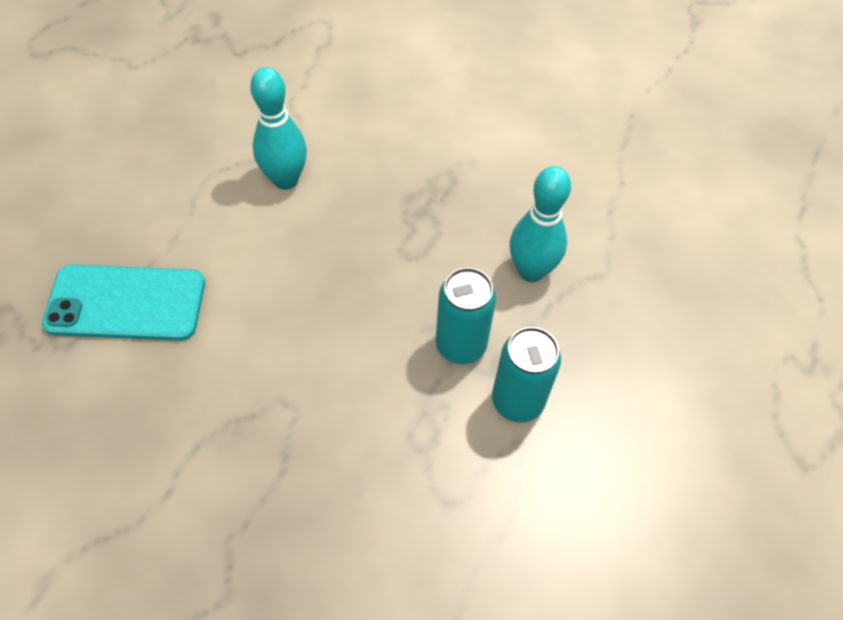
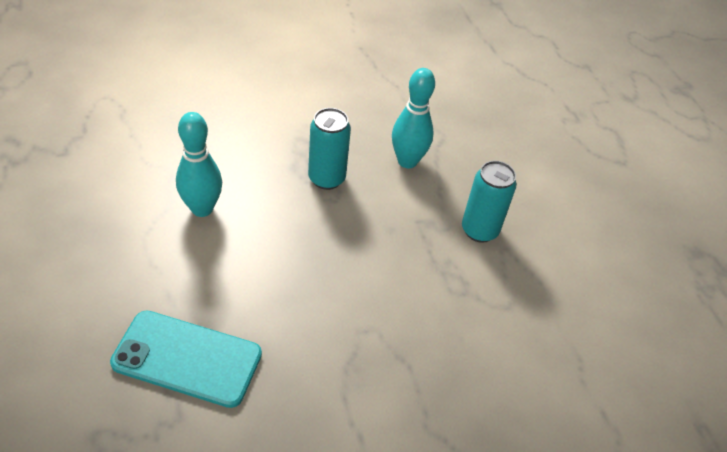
camera: 50 degrees left, 10 degrees down
(126, 303) = (187, 358): turquoise phone -> turquoise phone turned 60 degrees clockwise
(461, 345) = (419, 225): turquoise can -> turquoise can (326, 178)

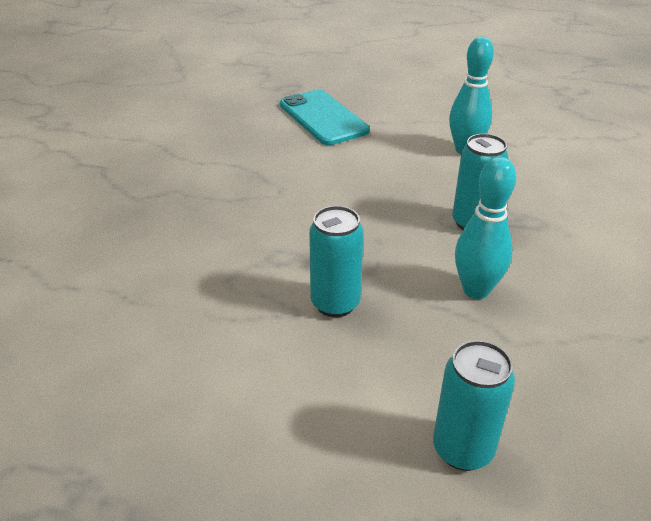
camera: 125 degrees right, 10 degrees down
(187, 358) = (323, 118): turquoise phone -> turquoise phone turned 75 degrees counterclockwise
(536, 142) = (462, 449): none -> turquoise can

